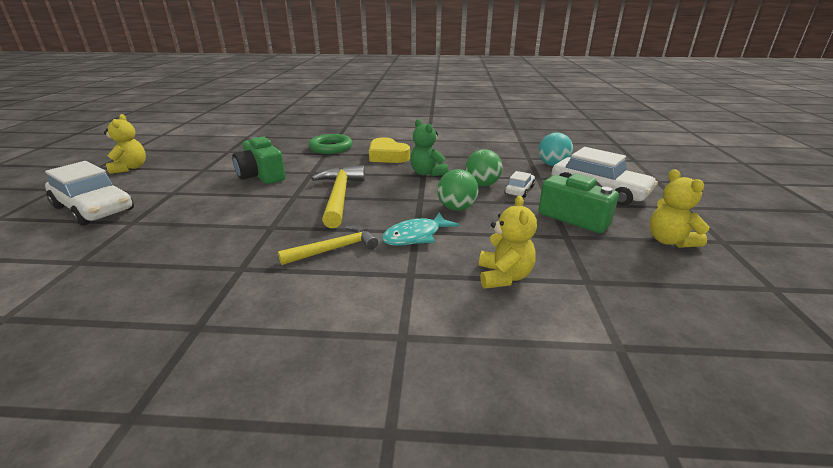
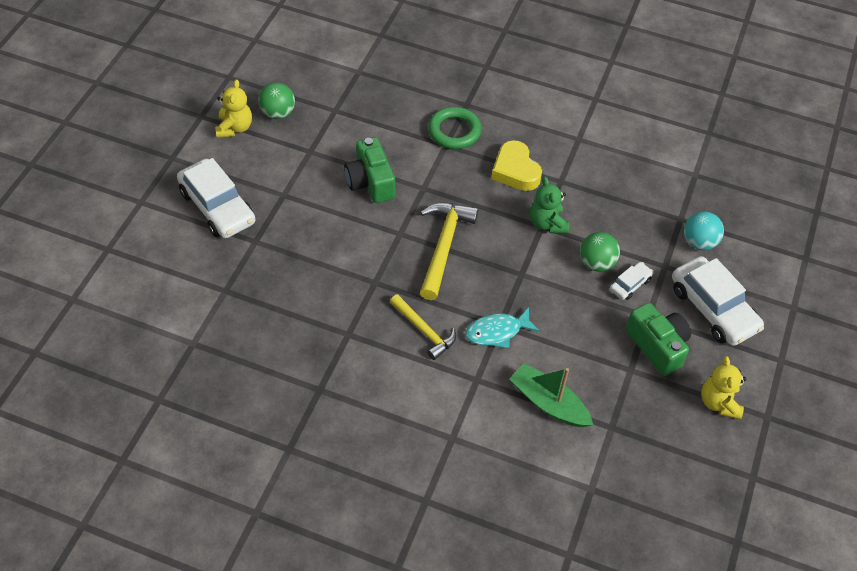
camera: 15 degrees right, 25 degrees up
(334, 249) = (424, 330): yellow hammer -> yellow hammer turned 60 degrees clockwise
(456, 208) = (551, 299): green ball -> green ball (278, 113)
(504, 276) = (548, 403): yellow teddy bear -> green boat

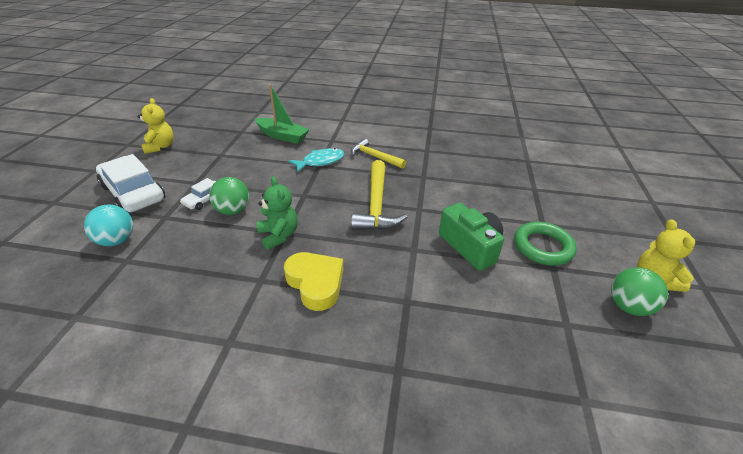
camera: 170 degrees right, 15 degrees down
(217, 207) = (588, 206): white car -> none
(454, 131) = (402, 322): green ring -> green ring (543, 247)
(657, 346) = (194, 167): green camera -> none

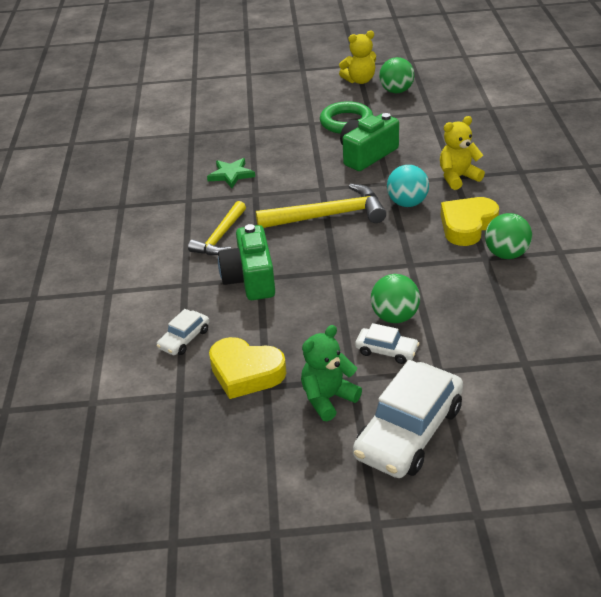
camera: 100 degrees left, 0 degrees up
(117, 240) = (503, 389): turquoise ball -> turquoise ball (407, 203)
(160, 147) = (267, 477): yellow teddy bear -> yellow teddy bear (458, 177)
(237, 150) = (246, 373): none -> yellow heart
(255, 296) = (506, 254): none -> green ball
(279, 235) = (417, 267): green teddy bear -> green teddy bear (328, 398)
(282, 136) = (184, 339): green boat -> white car
(320, 162) = (250, 279): turquoise fish -> green camera
(456, 170) = (231, 175): none -> green star

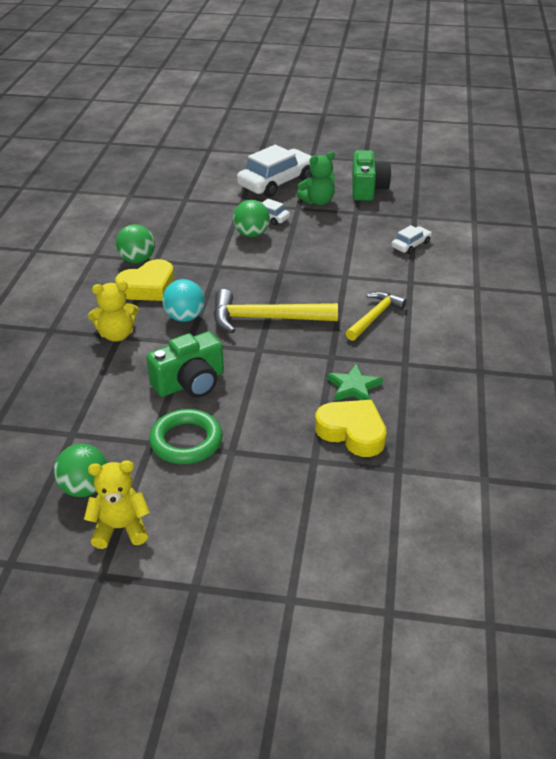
camera: 170 degrees left, 0 degrees up
(246, 373) = (368, 220): yellow heart -> yellow heart (352, 432)
(250, 279) = (353, 276): green camera -> green camera (367, 189)

